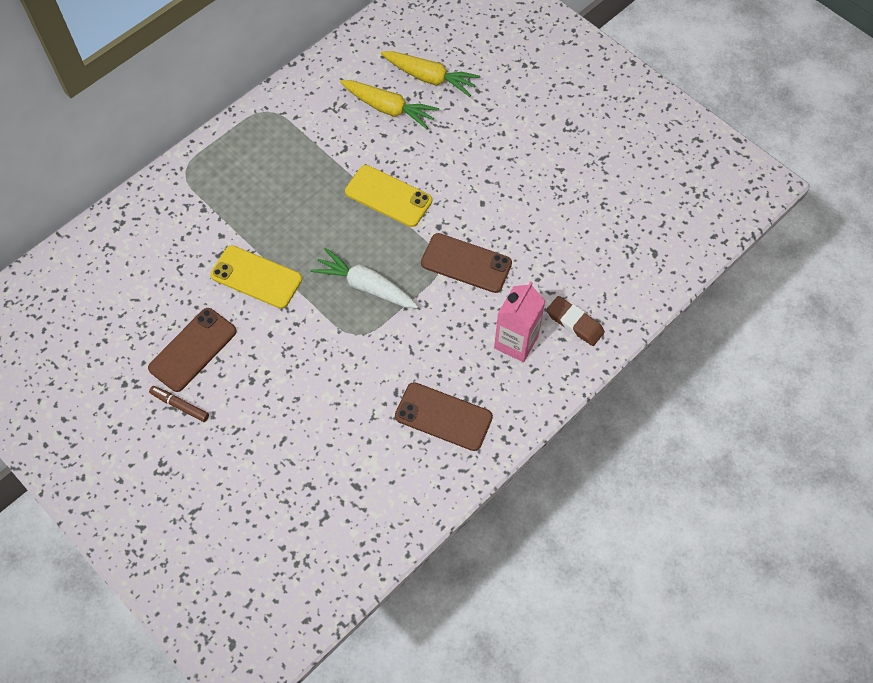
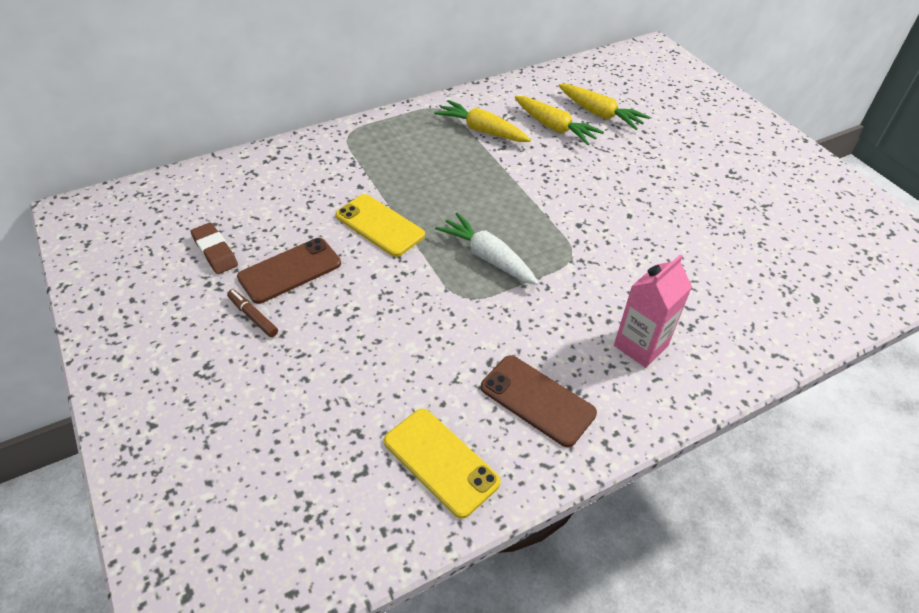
camera: 15 degrees right, 15 degrees down
(318, 131) = (482, 130): none -> yellow carrot
(388, 196) = (534, 190): yellow phone -> yellow phone (441, 462)
(466, 263) = (600, 261): brown phone -> none
(574, 323) = (713, 343): brown eraser -> brown eraser (215, 252)

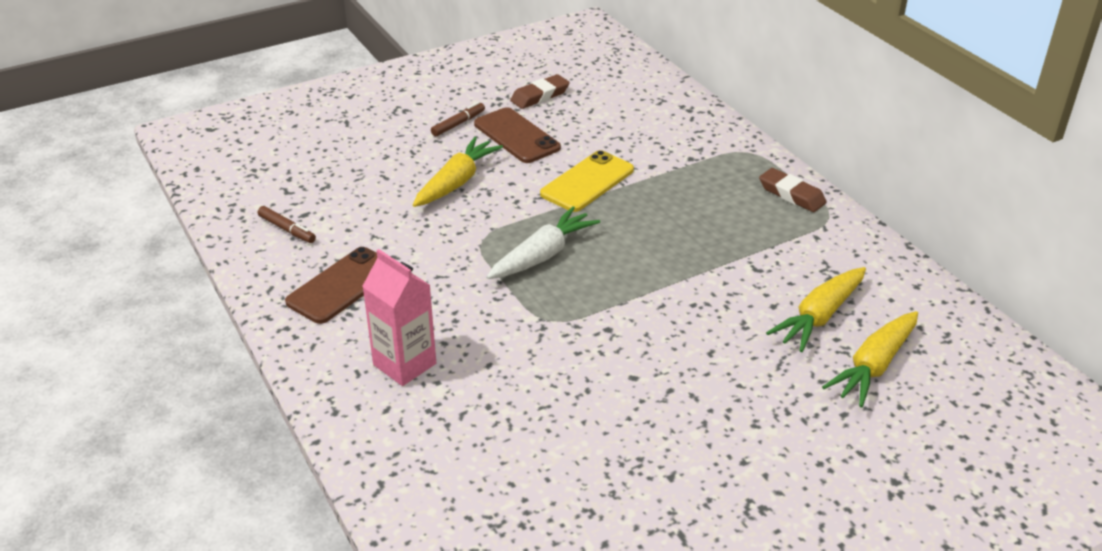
camera: 90 degrees right, 10 degrees down
(412, 120) = (791, 194): none -> brown eraser
(441, 462) = (287, 229): yellow phone -> brown marker
(482, 130) = (789, 251): yellow carrot -> yellow carrot (457, 182)

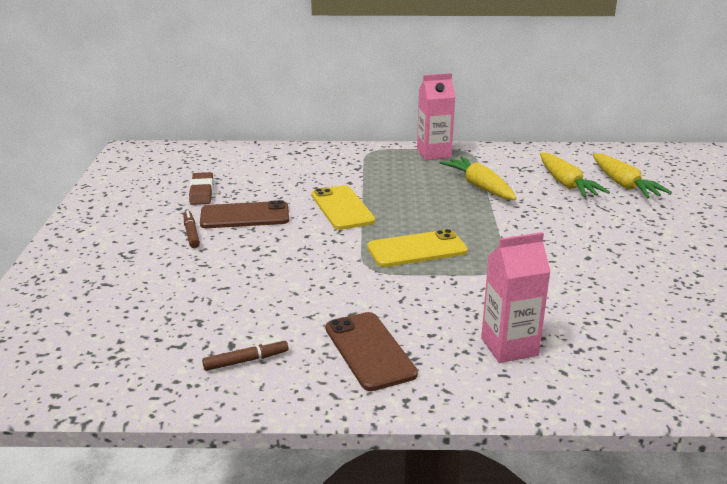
camera: 60 degrees left, 10 degrees down
(457, 182) = (277, 257): yellow carrot -> yellow carrot (479, 186)
(542, 255) = (417, 249): white carrot -> yellow phone
(791, 194) = (434, 154): brown eraser -> pink carton

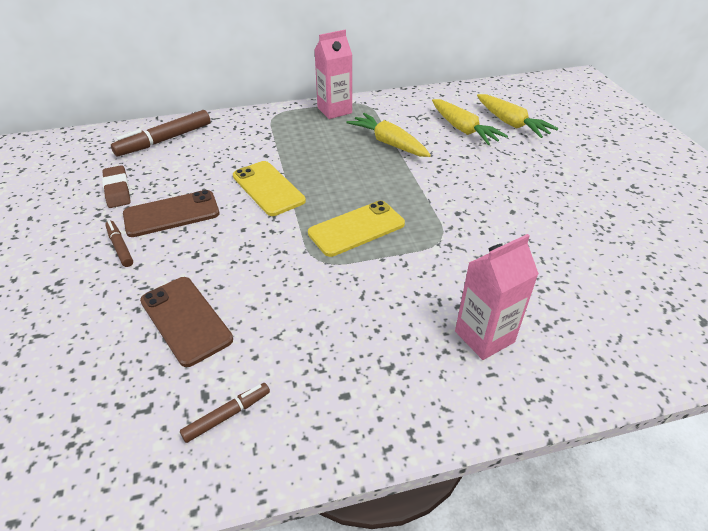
camera: 15 degrees left, 15 degrees up
(257, 160) = (165, 140): none -> brown marker
(369, 351) = (353, 372): brown phone -> brown phone (186, 320)

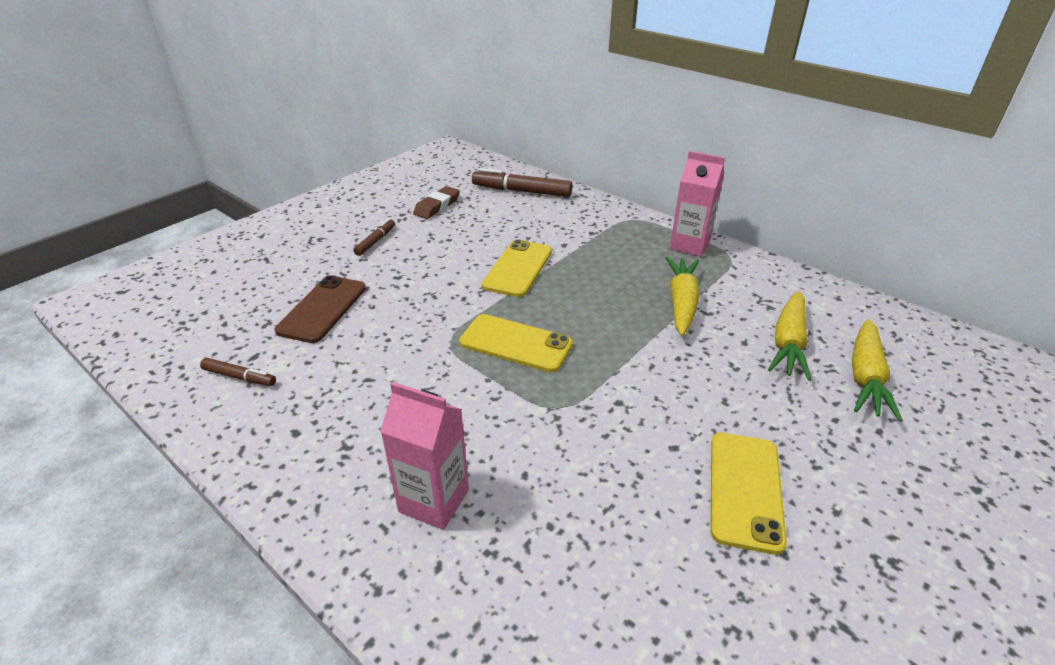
camera: 55 degrees right, 5 degrees down
(171, 214) = (434, 242): brown phone -> none
(562, 204) = (745, 490): none -> yellow phone

